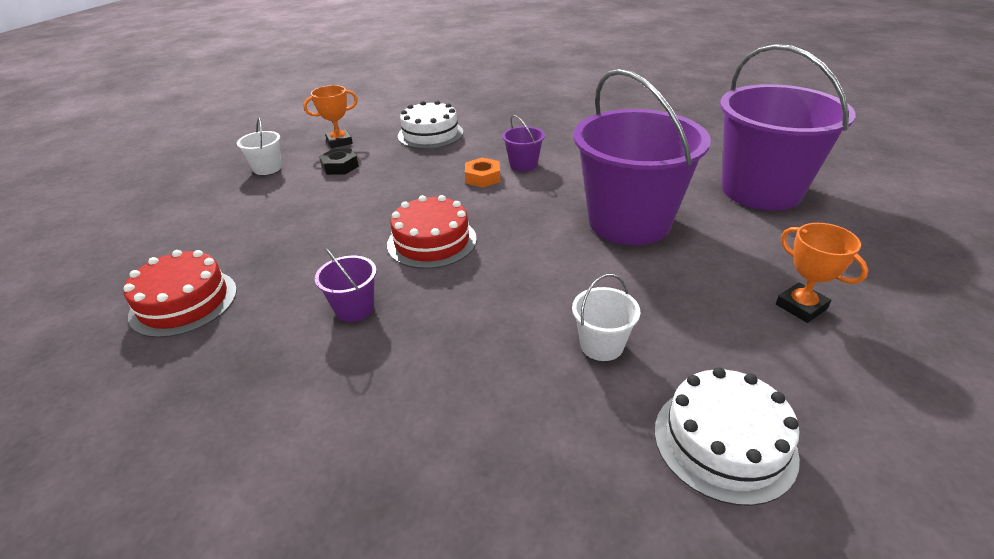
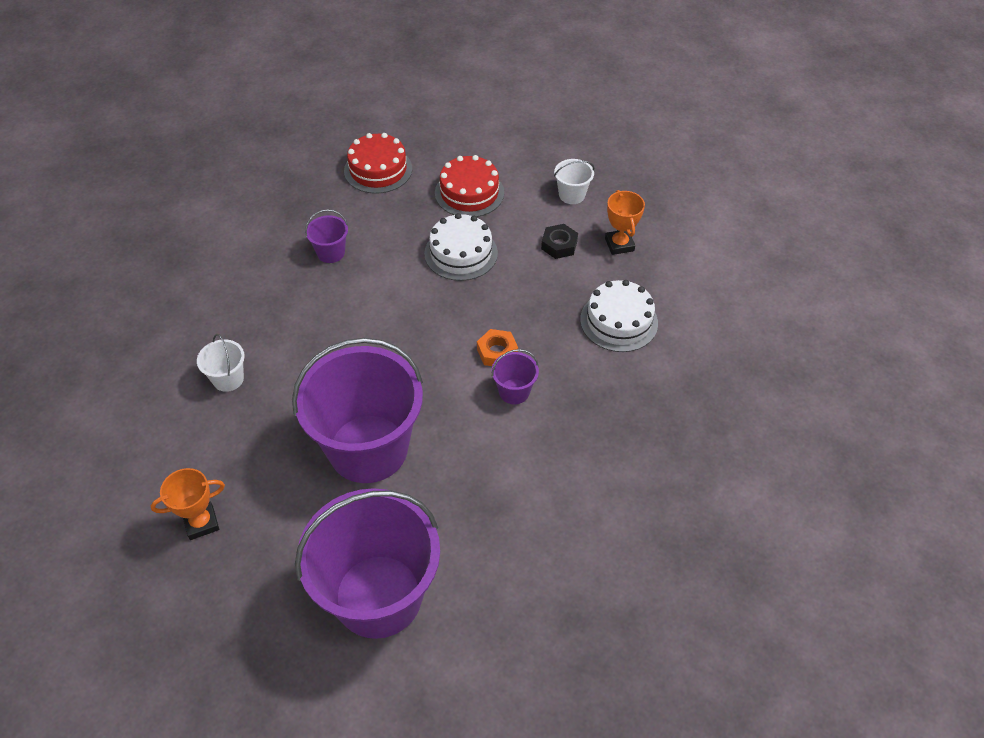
camera: 100 degrees right, 15 degrees up
(432, 241) = (396, 301): red cake -> red cake (469, 193)
(724, 442) = (124, 414): white cake -> white cake (461, 253)

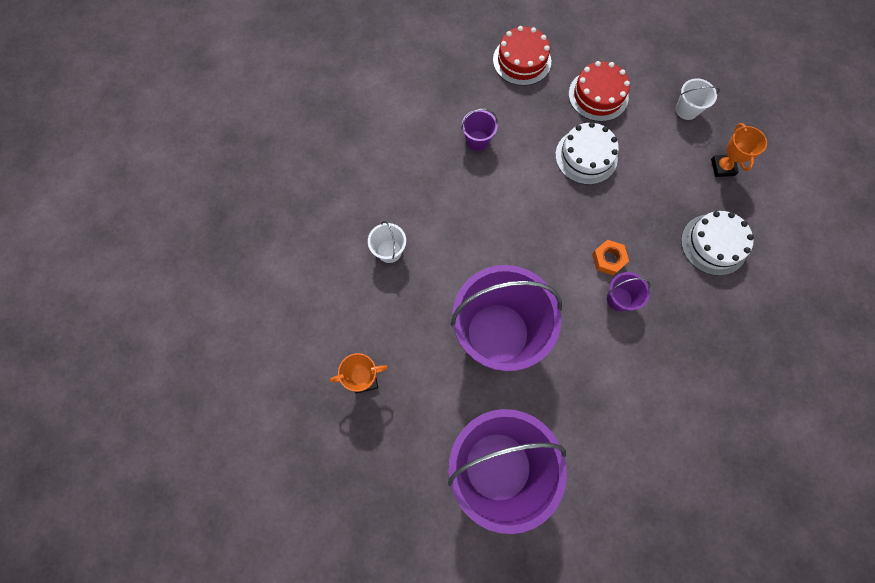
camera: 10 degrees right, 20 degrees up
(559, 245) = (670, 160): black nut -> none

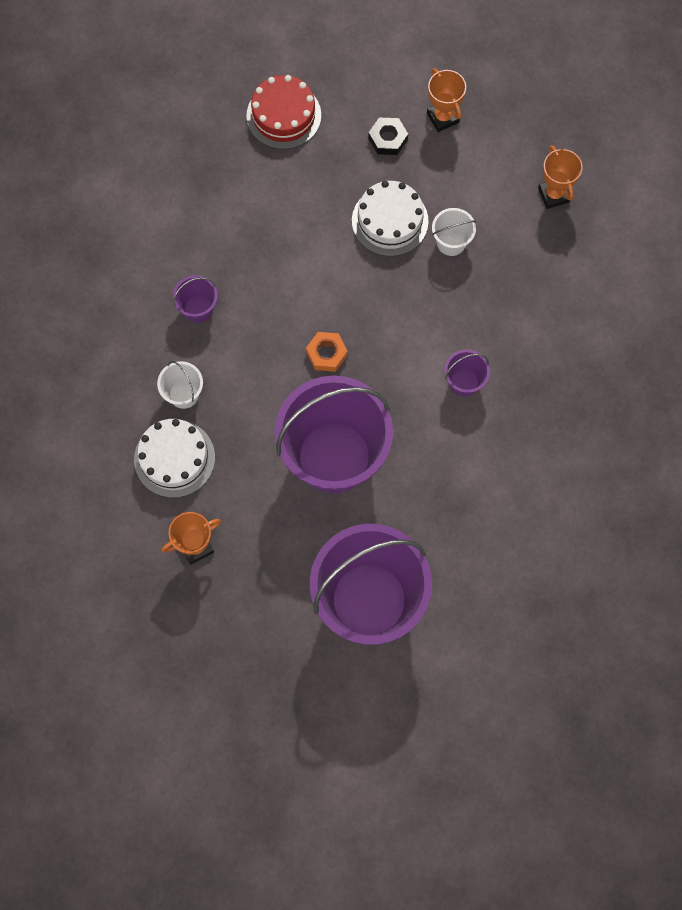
camera: 15 degrees left, 0 degrees up
(477, 140) = (254, 233): purple bucket -> purple bucket (198, 309)
(598, 95) = (388, 139): red cake -> black nut
(608, 259) = (442, 339): orange nut -> orange nut (326, 354)
(644, 89) = (443, 118): none -> orange trophy
(686, 110) = (498, 132): white bucket -> white bucket (451, 242)
(713, 244) = (559, 291): white cake -> white cake (174, 458)

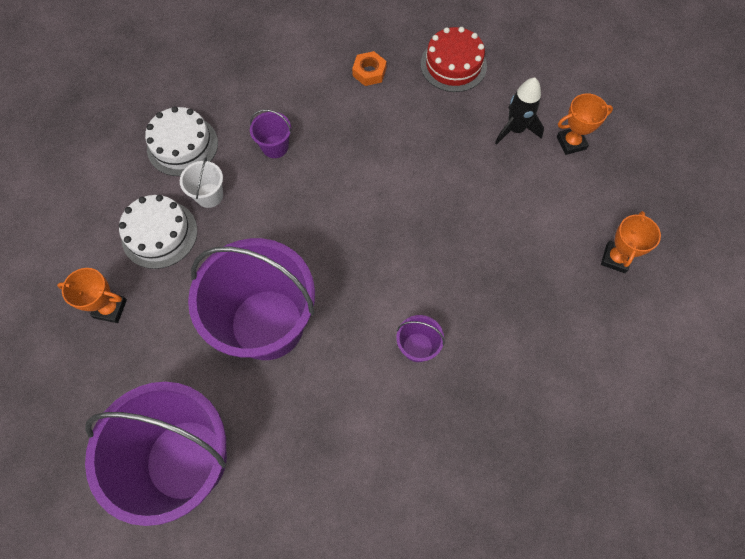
camera: 40 degrees right, 5 degrees down
(326, 354) = (333, 244): orange nut -> orange nut (369, 72)
(388, 139) = (515, 129): black nut -> black rocket
(390, 221) = (466, 185): white cake -> white cake (182, 145)
(443, 118) = (571, 143): orange trophy -> orange trophy turned 60 degrees clockwise
(451, 242) = (500, 234): white bucket -> none

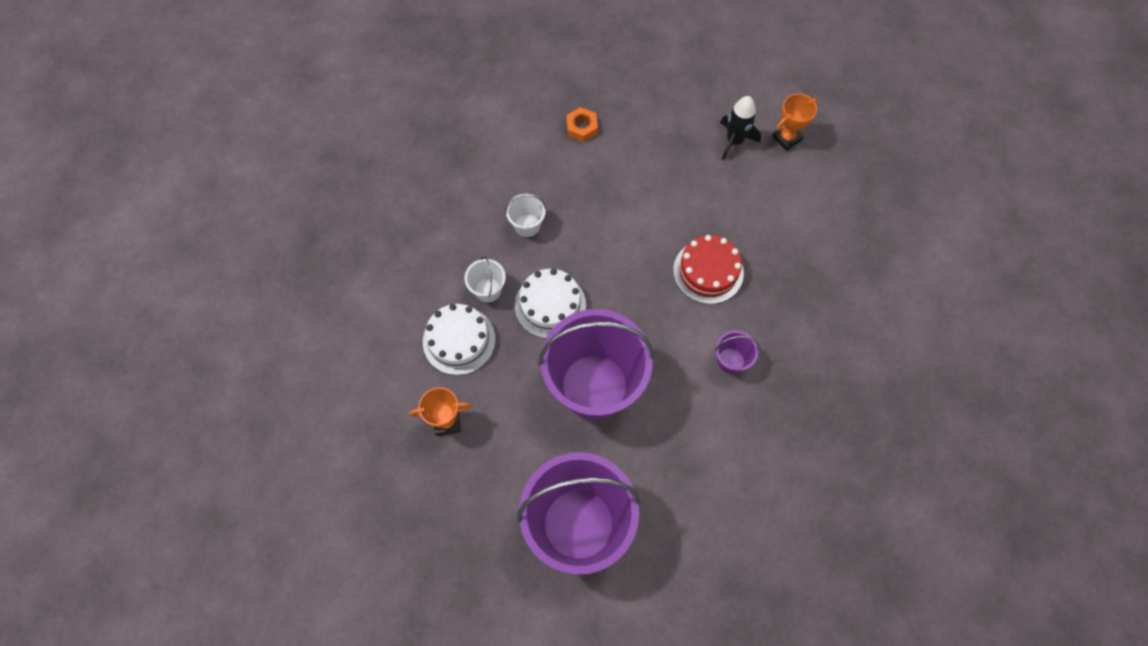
camera: 20 degrees left, 0 degrees up
(182, 145) = (440, 252): white cake -> white cake (550, 305)
(275, 147) = (527, 225): purple bucket -> white bucket
(453, 65) = (655, 97): red cake -> red cake (708, 271)
(615, 258) = (862, 229): orange trophy -> none

